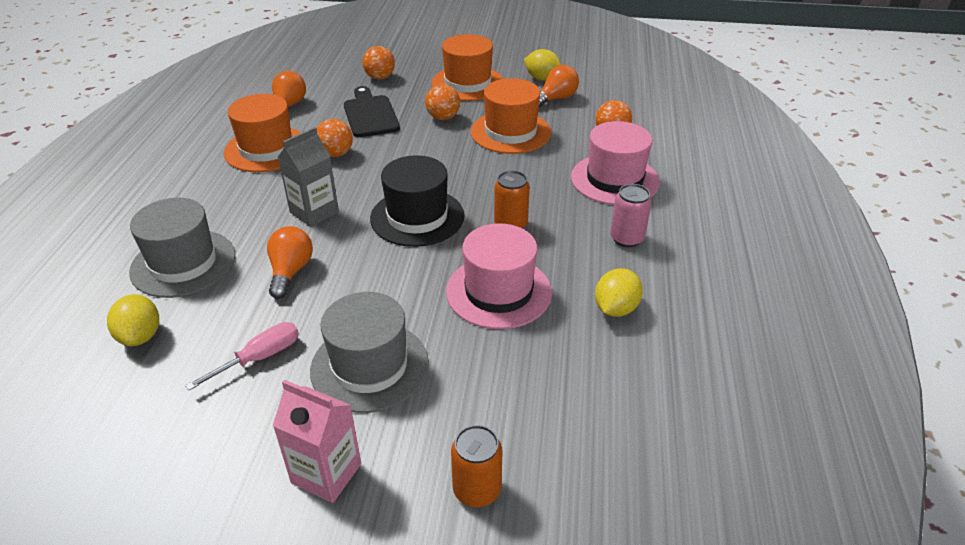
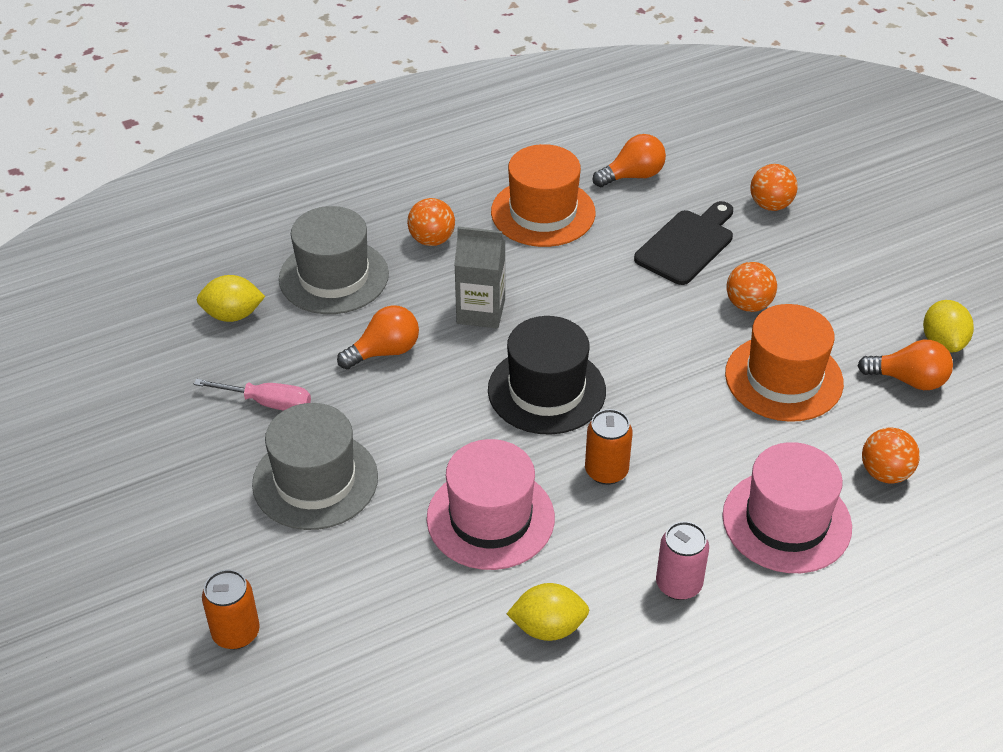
camera: 55 degrees right, 5 degrees up
(140, 336) = (233, 315): yellow lemon -> yellow lemon turned 45 degrees clockwise
(326, 473) = (184, 524): pink carton -> none
(336, 154) = (588, 265): orange ball -> orange ball (432, 240)
(467, 83) = (847, 283): orange hat -> none

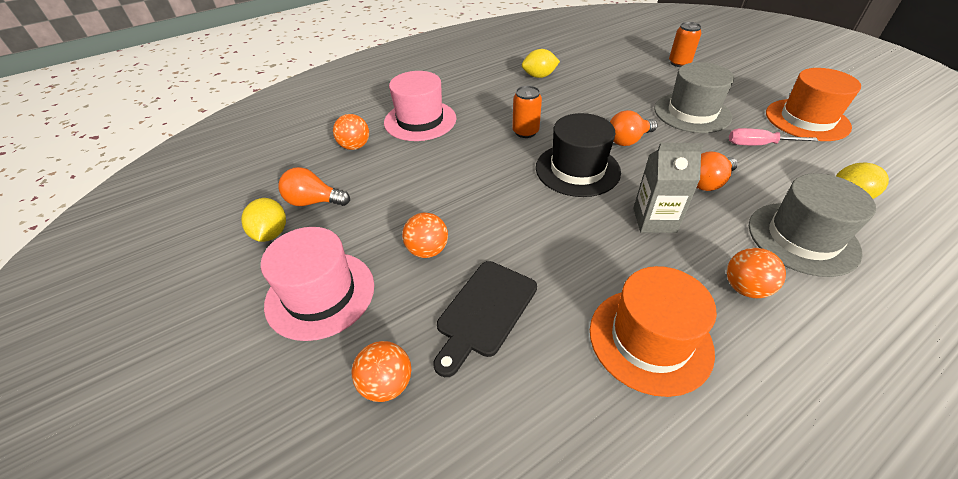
camera: 175 degrees right, 0 degrees up
(490, 518) = (584, 107): pink hat -> pink hat (320, 294)
(633, 176) = (561, 419): orange light bulb -> orange light bulb (628, 140)
(678, 584) = (479, 94): pink can -> none
(783, 378) = (407, 194): orange hat -> orange hat (807, 120)

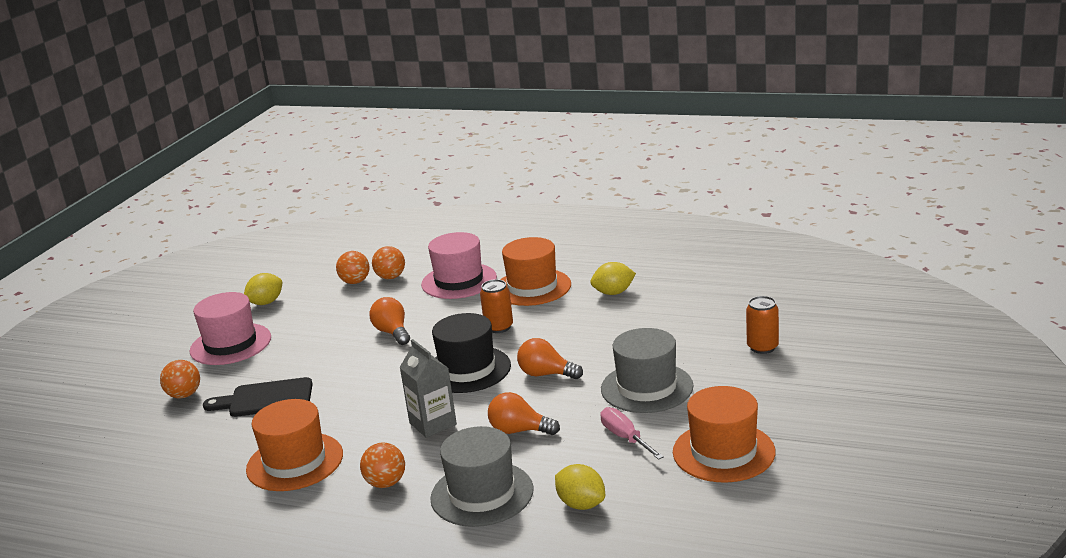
camera: 55 degrees right, 20 degrees down
(314, 202) = (311, 298): orange light bulb -> orange light bulb (392, 332)
(427, 250) = (303, 356): orange ball -> orange ball (355, 282)
(482, 98) = (532, 287): none -> orange hat
(539, 76) = (613, 293): yellow lemon -> yellow lemon turned 60 degrees counterclockwise

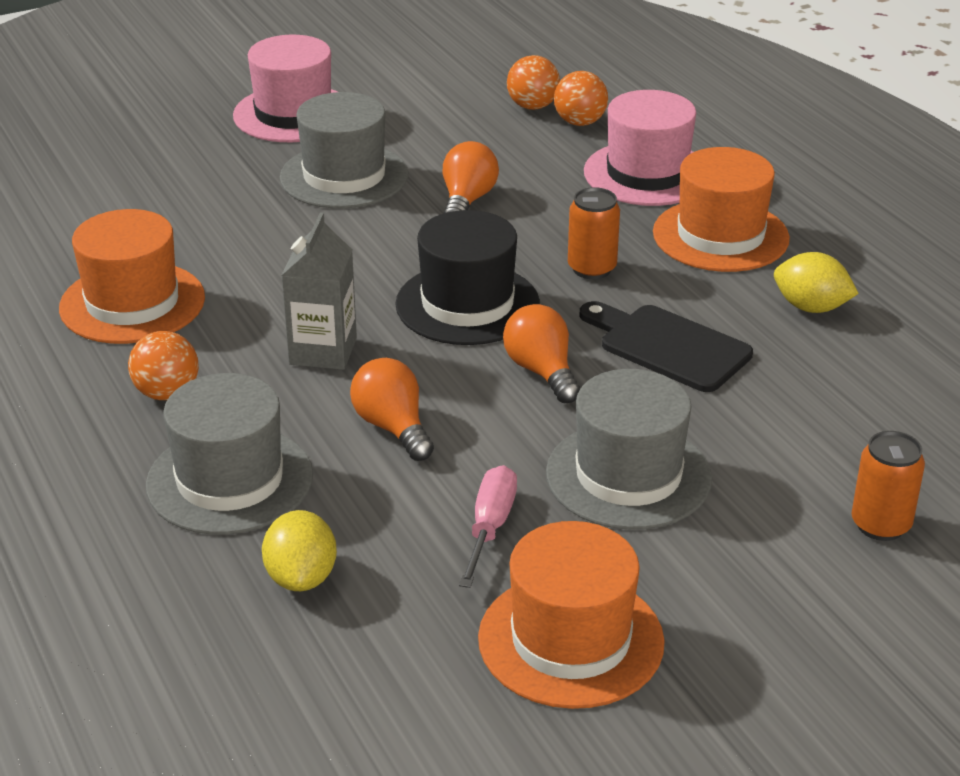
camera: 40 degrees right, 10 degrees up
(184, 395) = (164, 151): orange ball -> none
(266, 303) = (403, 80): yellow lemon -> none
(266, 399) = (223, 205): black cutting board -> black cutting board (668, 346)
(310, 355) = (344, 176): none -> grey hat

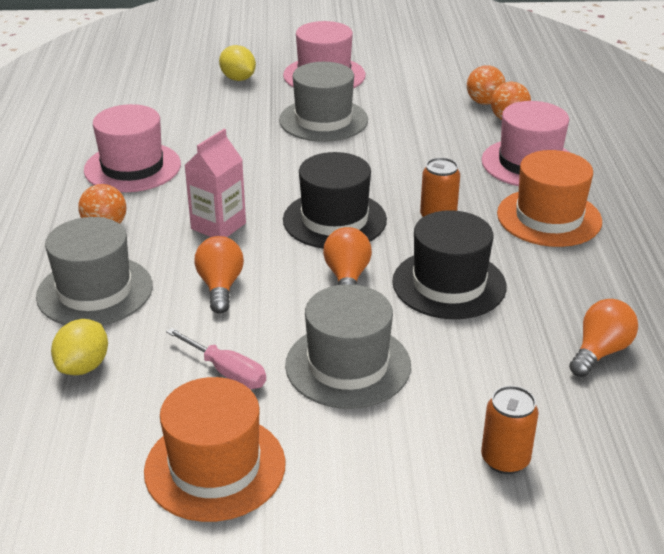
camera: 25 degrees right, 0 degrees up
(132, 303) = (132, 167): orange hat -> pink hat
(323, 351) = (218, 226): grey carton -> pink carton
(467, 200) = (390, 153): orange light bulb -> orange light bulb (600, 352)
(490, 527) = (226, 372): pink screwdriver -> pink screwdriver turned 90 degrees clockwise
(668, 346) = (449, 284): black cutting board -> black hat
(811, 307) = (577, 285): yellow lemon -> yellow lemon (238, 79)

